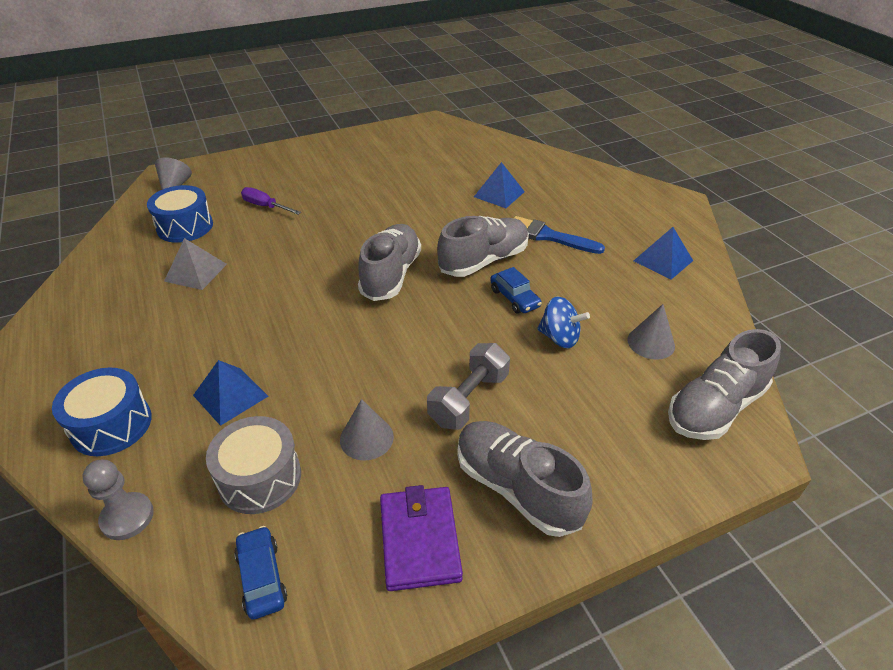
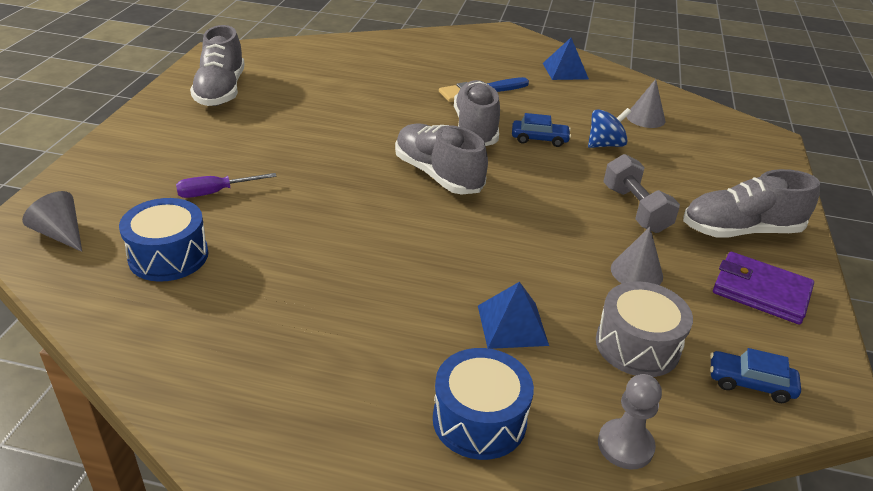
camera: 55 degrees left, 5 degrees down
(195, 272) = (275, 279): grey pyramid -> none
(499, 194) = (391, 81): blue pyramid -> none
(715, 407) = (725, 130): grey shoe -> grey shoe (221, 91)

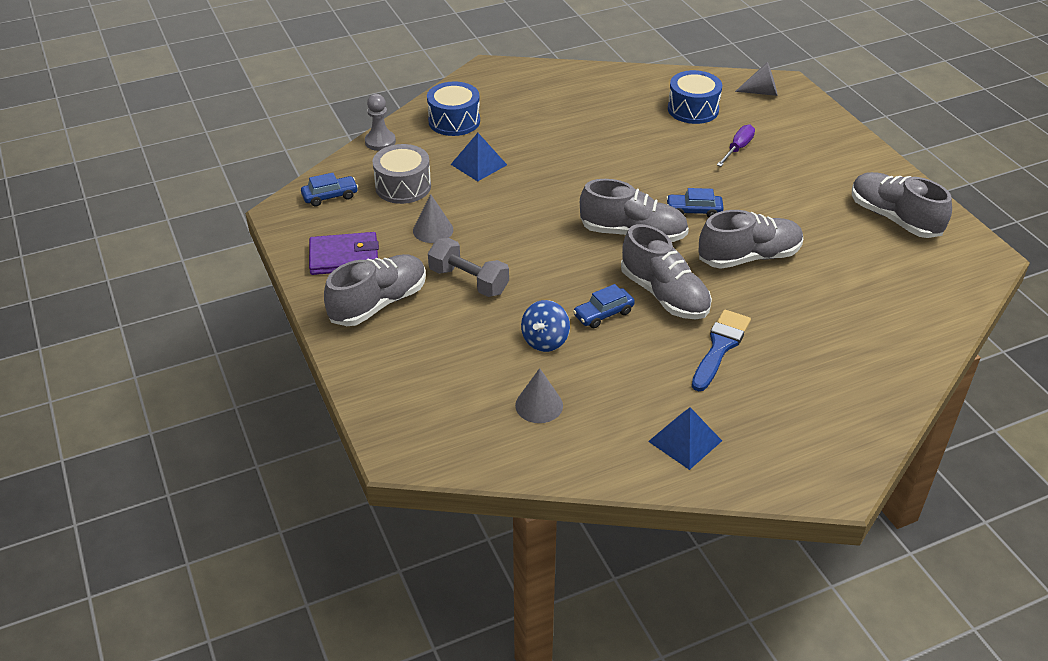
camera: 145 degrees right, 5 degrees up
(357, 165) = (693, 211): none -> blue car
(372, 119) = (749, 257): none -> grey shoe

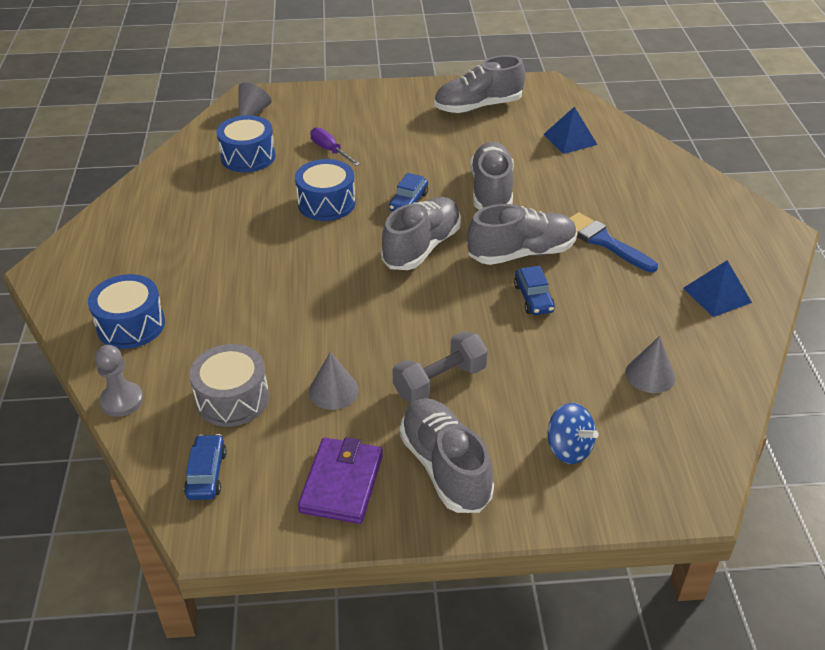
camera: 70 degrees left, 0 degrees up
(479, 164) = (233, 325): blue pyramid -> blue pyramid (570, 139)
(545, 340) = (558, 347): blue spinning top -> blue spinning top (568, 448)
(658, 167) = (326, 203): none -> blue drum

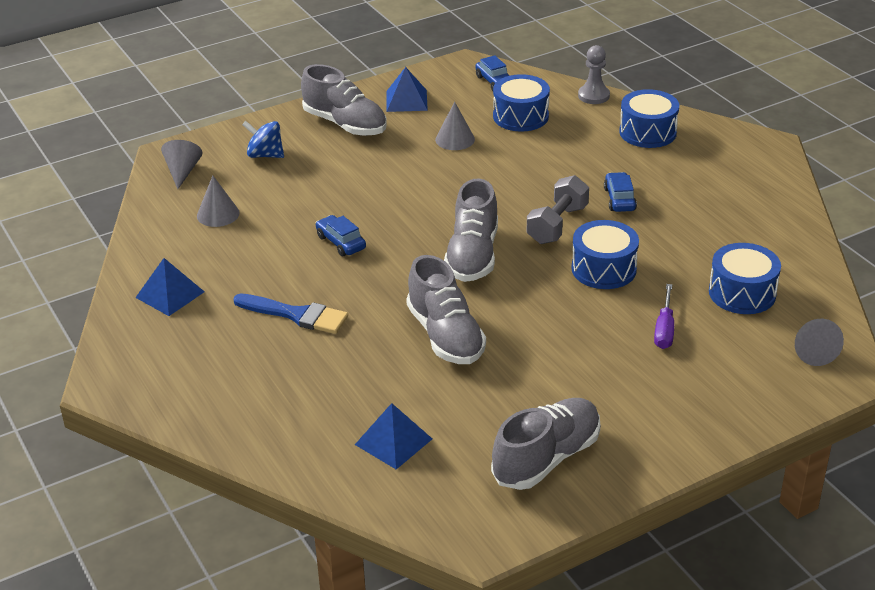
camera: 155 degrees right, 5 degrees down
(232, 399) = (520, 116): grey drum -> blue drum
(330, 150) = (664, 329): purple screwdriver -> purple screwdriver turned 75 degrees clockwise
(341, 483) = (406, 100): purple wallet -> blue pyramid
(408, 202) = (523, 296): blue car -> blue car (619, 199)
(440, 381) = (381, 165): grey dumbbell -> grey dumbbell (557, 225)
(521, 253) = (373, 278): grey shoe -> none
(681, 457) = (182, 172): none -> grey cone

